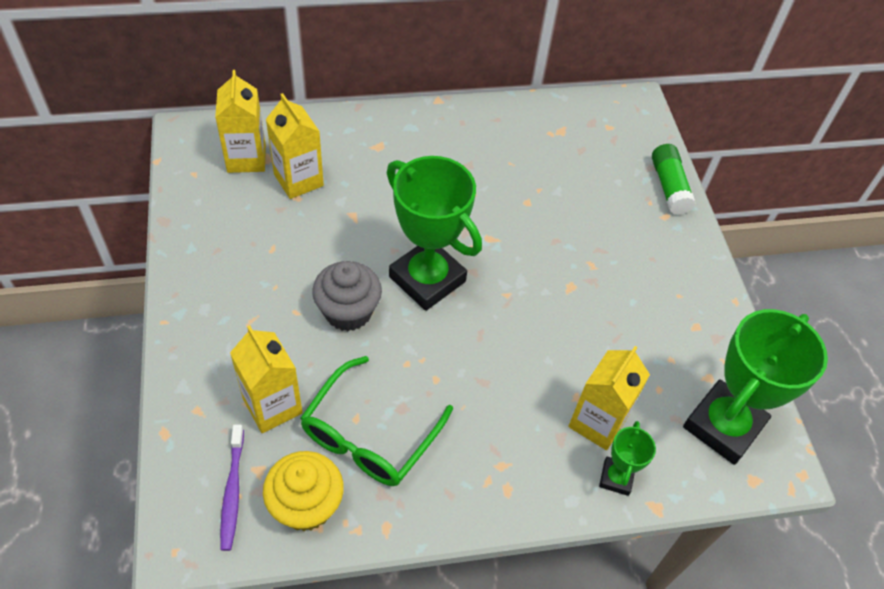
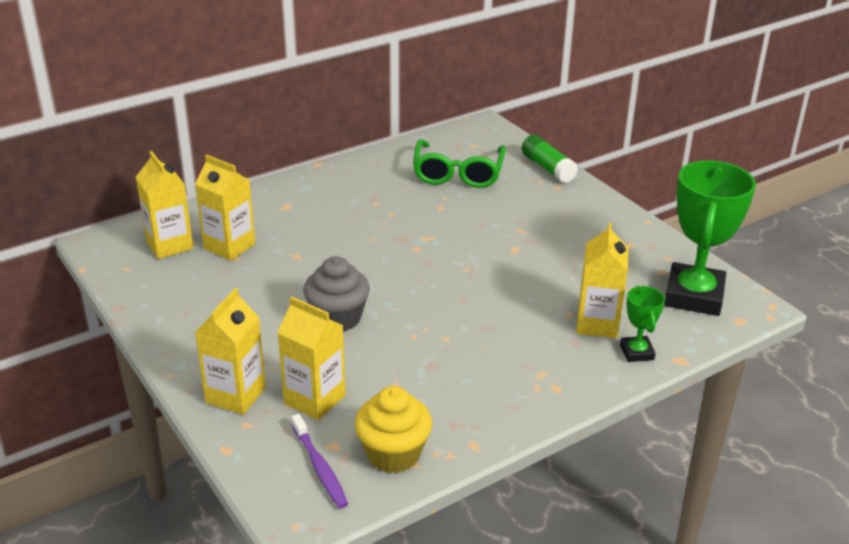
camera: 20 degrees left, 20 degrees down
(206, 371) = (235, 395): none -> yellow carton
(370, 434) = (415, 390): green glasses -> green glasses (458, 173)
(427, 279) = (392, 278): green trophy -> none

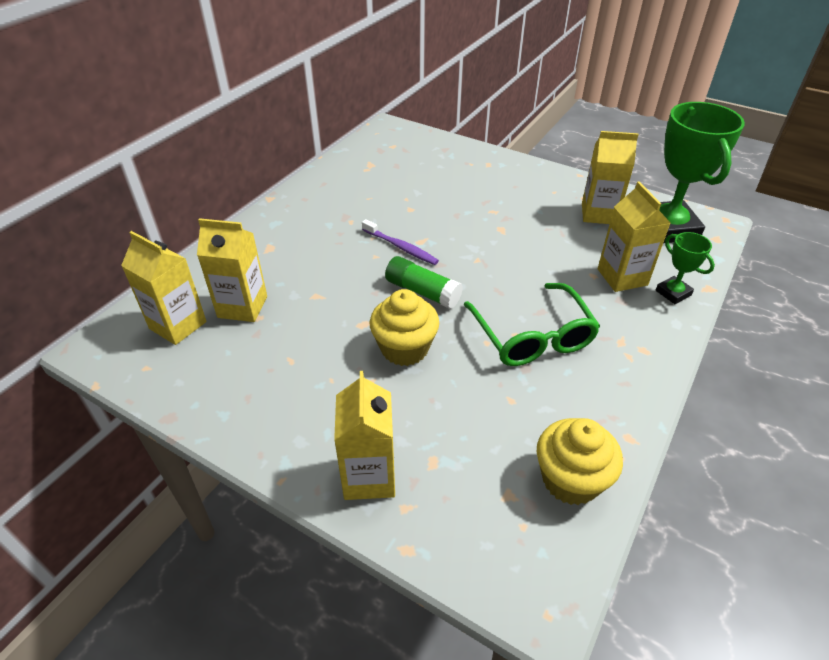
camera: 25 degrees left, 10 degrees up
(314, 399) = (451, 448): yellow carton -> yellow carton (598, 214)
(319, 467) = (516, 527): purple toothbrush -> purple toothbrush (400, 247)
(337, 318) = (404, 348): grey cupcake -> yellow cupcake
(458, 173) = (400, 174): green glasses -> green glasses (532, 335)
(548, 168) = (468, 151): green glue stick -> green glue stick (422, 292)

